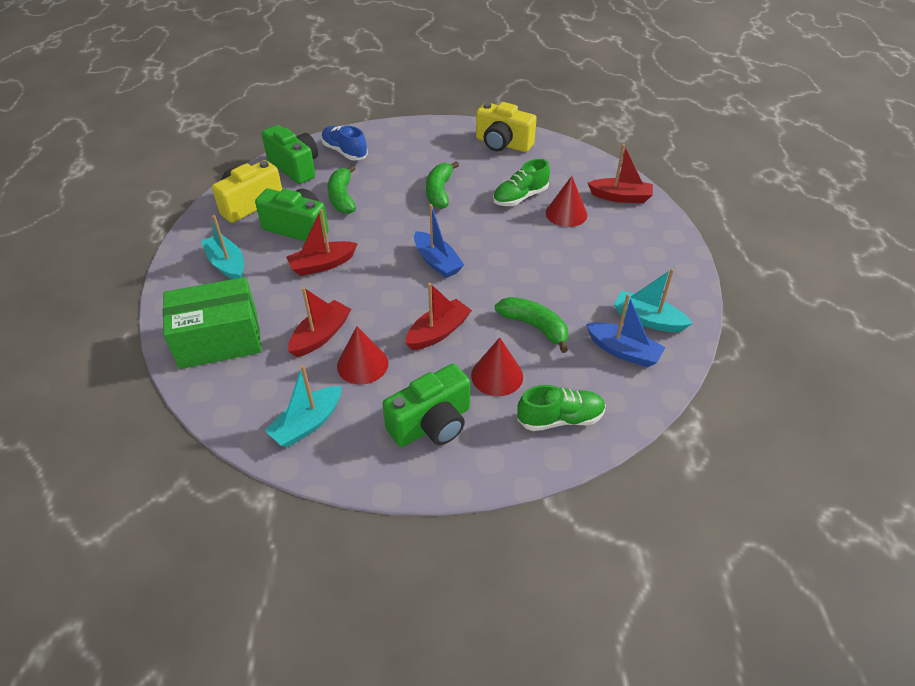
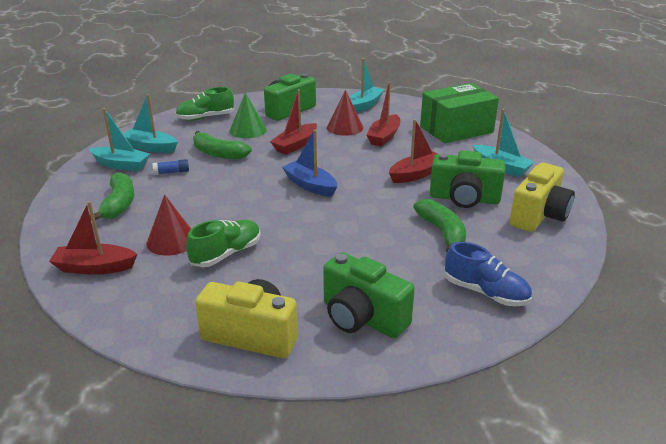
camera: 170 degrees right, 15 degrees down
(295, 167) = (532, 262): green camera -> green camera (362, 318)
(439, 192) = (329, 250): green banana -> green banana (119, 204)
(497, 375) = (248, 130): red cone -> green cone
(585, 299) = (171, 172): none -> blue glue stick
(623, 351) = (150, 147): blue boat -> turquoise boat

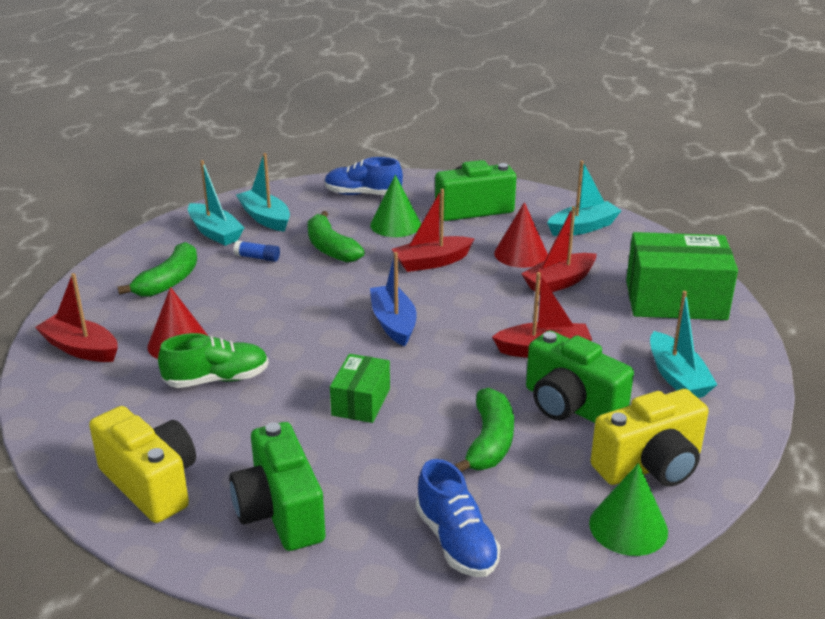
camera: 30 degrees right, 0 degrees up
(205, 118) = (363, 194): green shoe -> blue shoe
(340, 236) = (361, 402): none -> green box
(563, 250) = (628, 527): none -> green cone

